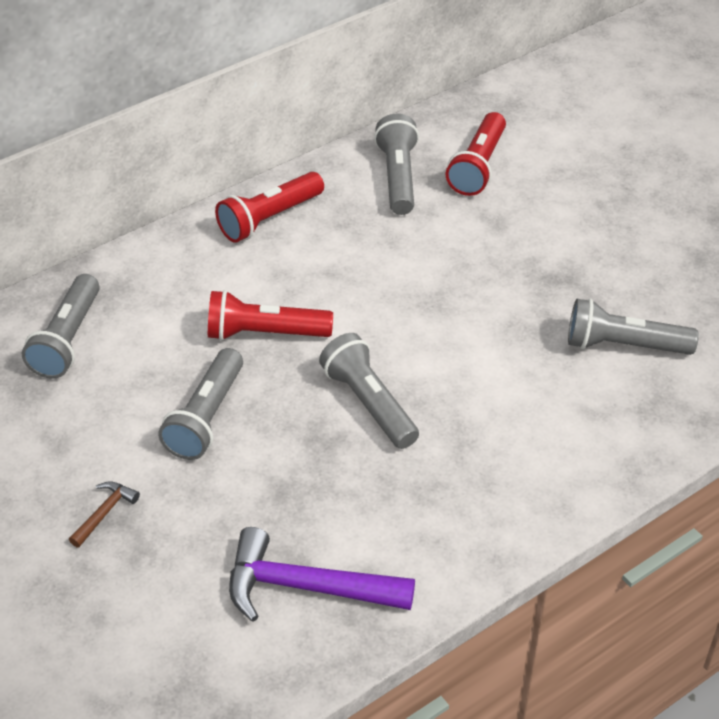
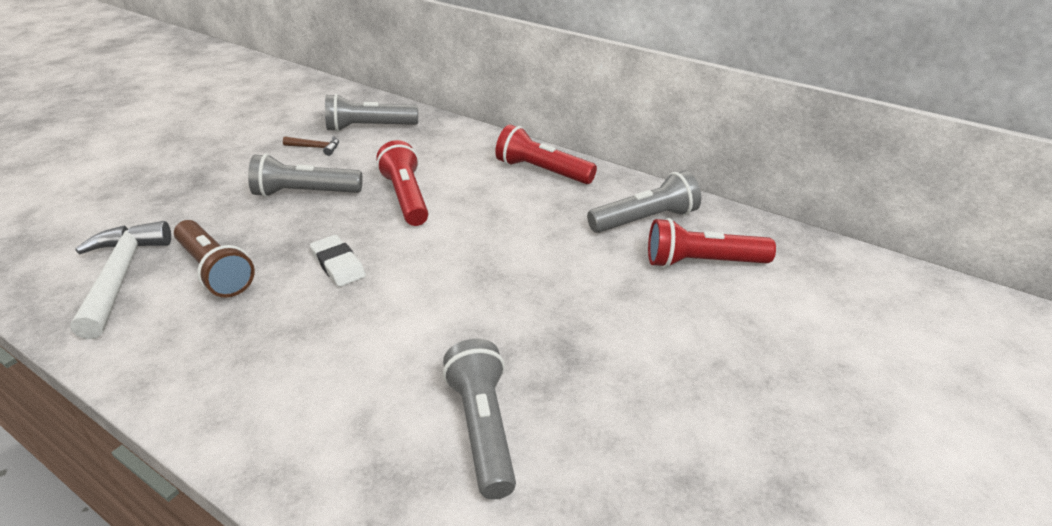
camera: 70 degrees right, 10 degrees down
(104, 513) = (204, 176): brown hammer -> brown hammer (316, 148)
(306, 587) = (120, 277): purple hammer -> white hammer
(333, 503) = (215, 271): none -> brown flashlight
(369, 404) = (338, 265): grey flashlight -> white eraser

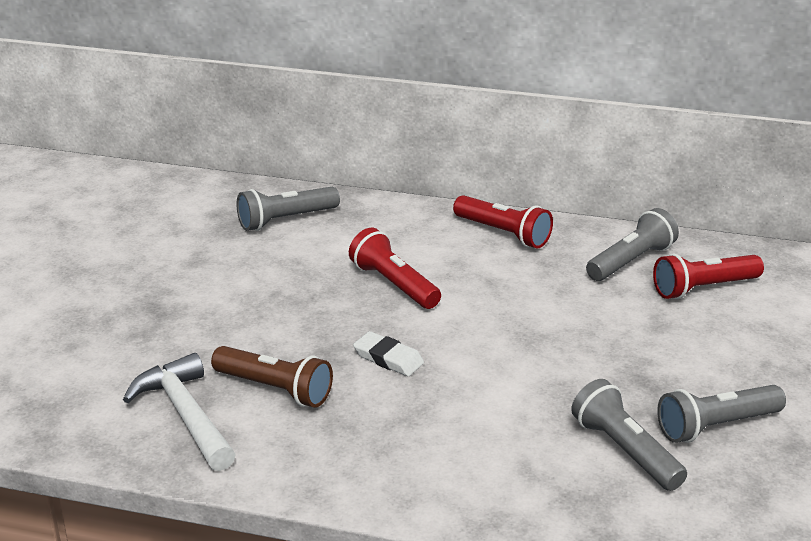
camera: 20 degrees left, 5 degrees down
(305, 193) = (287, 300): grey flashlight -> grey flashlight (716, 426)
(316, 148) = (249, 252): brown hammer -> none
(542, 171) = (503, 233): red flashlight -> red flashlight turned 150 degrees counterclockwise

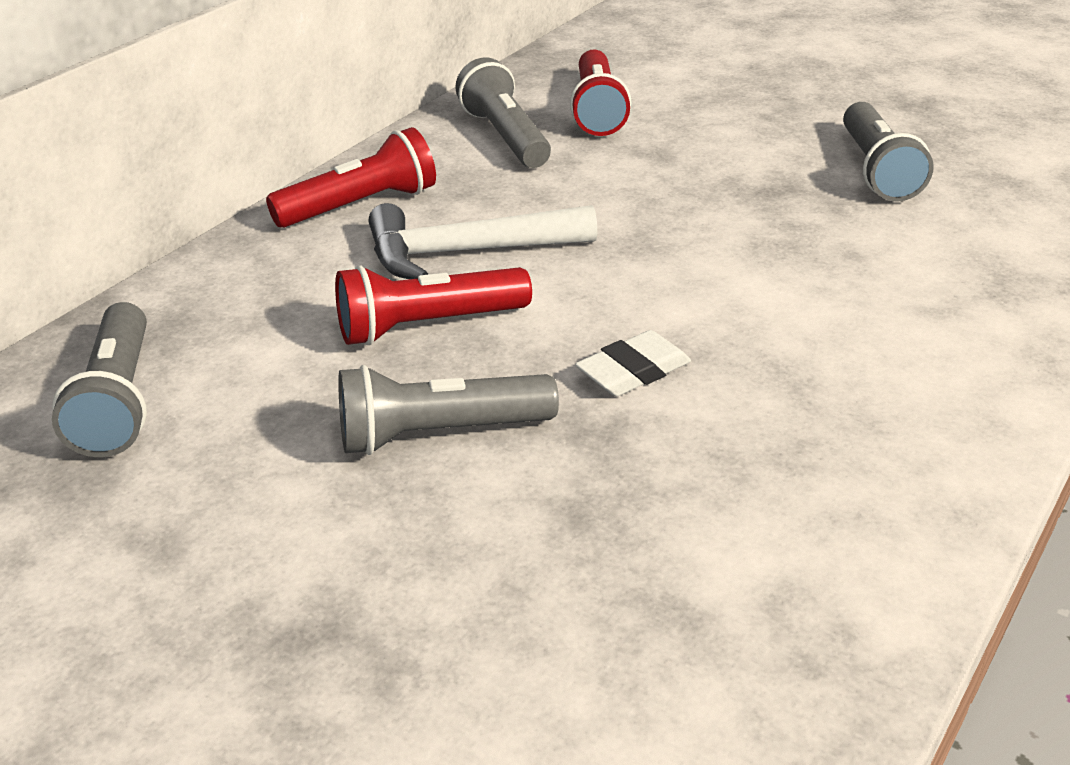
camera: 70 degrees left, 5 degrees up
(185, 415) = (708, 640): white hammer -> white hammer (467, 252)
(275, 389) = (668, 508): brown flashlight -> none
(625, 451) = (912, 235): grey flashlight -> grey flashlight (440, 434)

